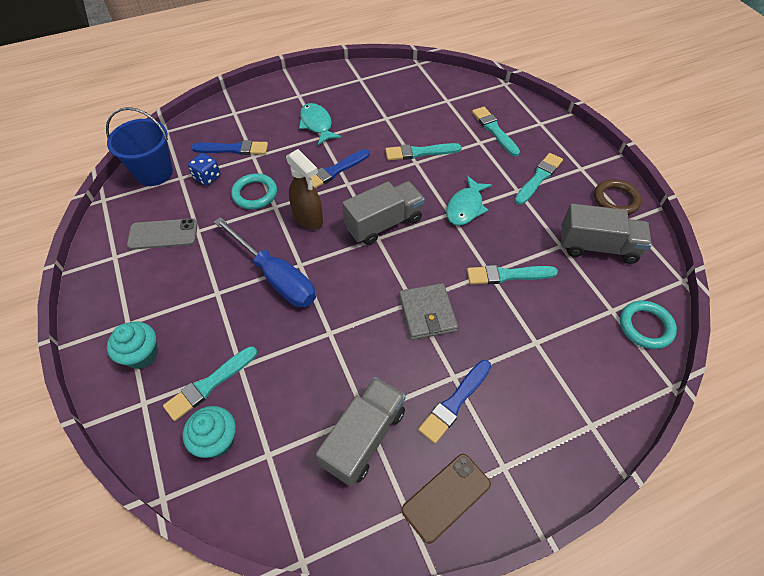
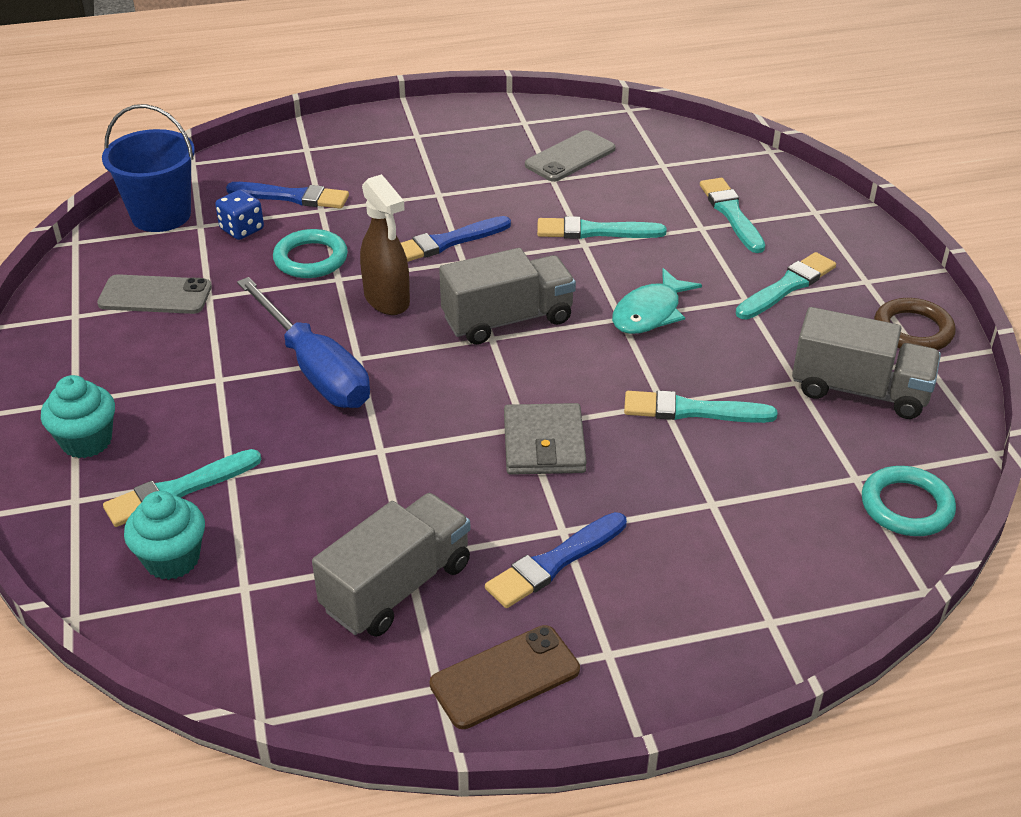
camera: 10 degrees right, 15 degrees down
(317, 124) = (435, 177): turquoise fish -> none
(392, 101) = (570, 157): none -> grey phone

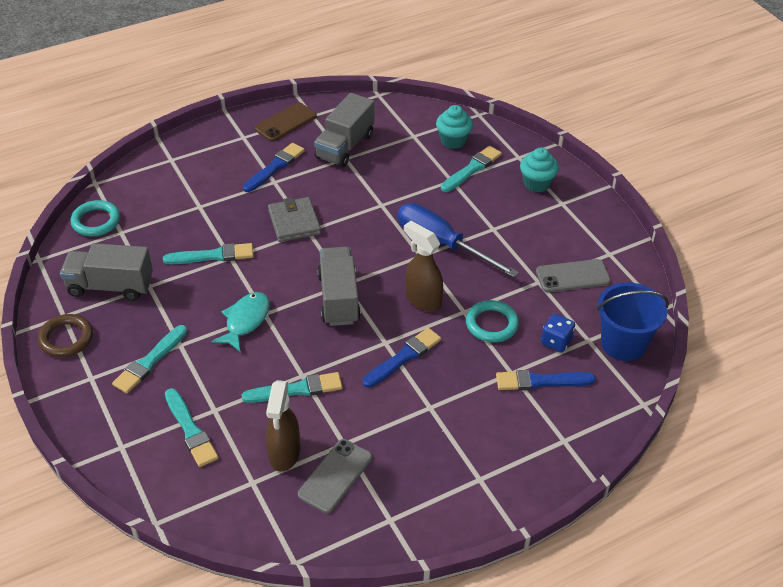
camera: 165 degrees right, 5 degrees up
(507, 319) = (338, 298): grey truck -> grey truck turned 120 degrees clockwise
(623, 180) = (284, 454): none -> brown spray bottle

